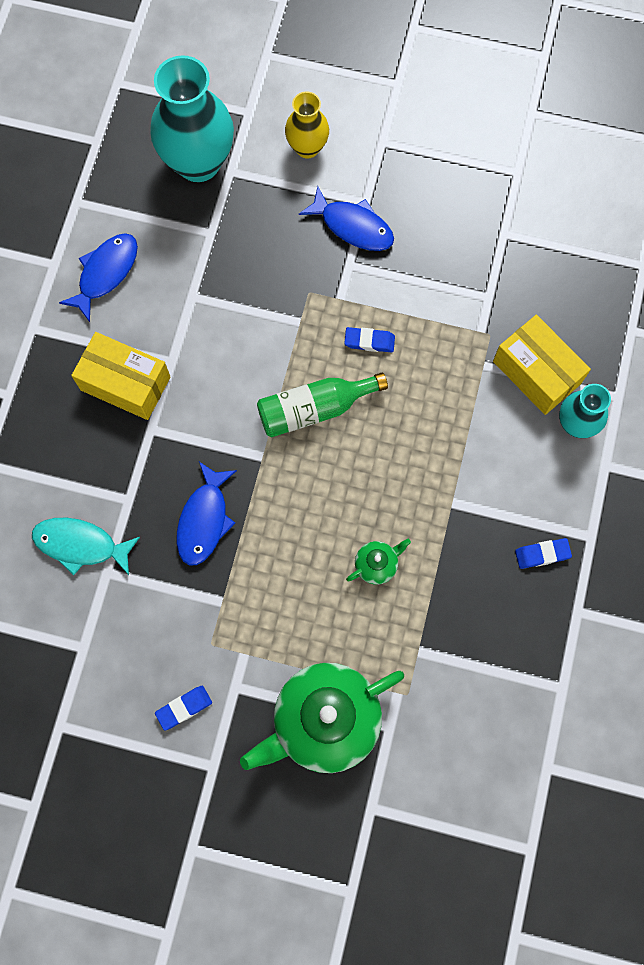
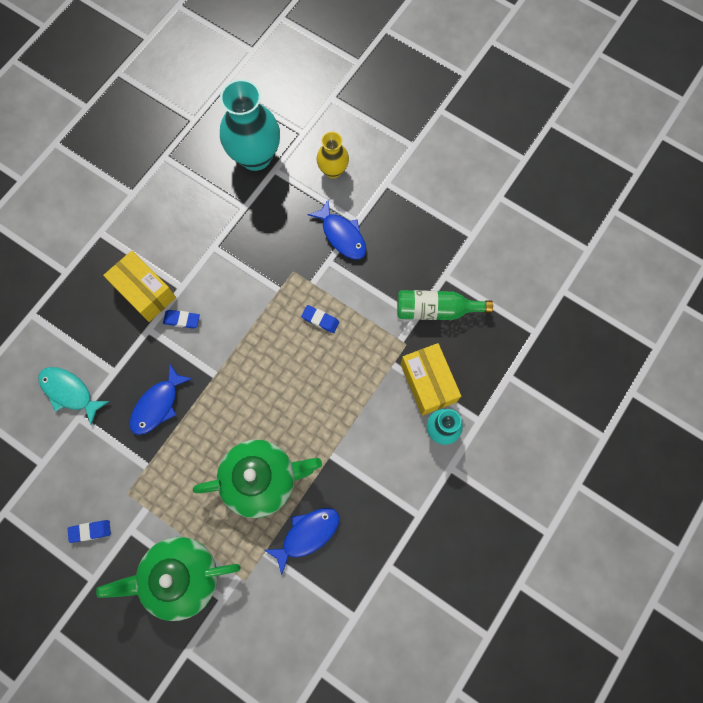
camera: 20 degrees right, 0 degrees up
(106, 273) = (163, 211): blue fish -> blue fish (307, 534)
(315, 409) = (264, 354): green bottle -> green bottle (436, 310)
(376, 564) = (261, 479): green teapot -> green teapot, size x2.35
(542, 554) = (379, 515): blue eraser -> blue eraser (182, 320)

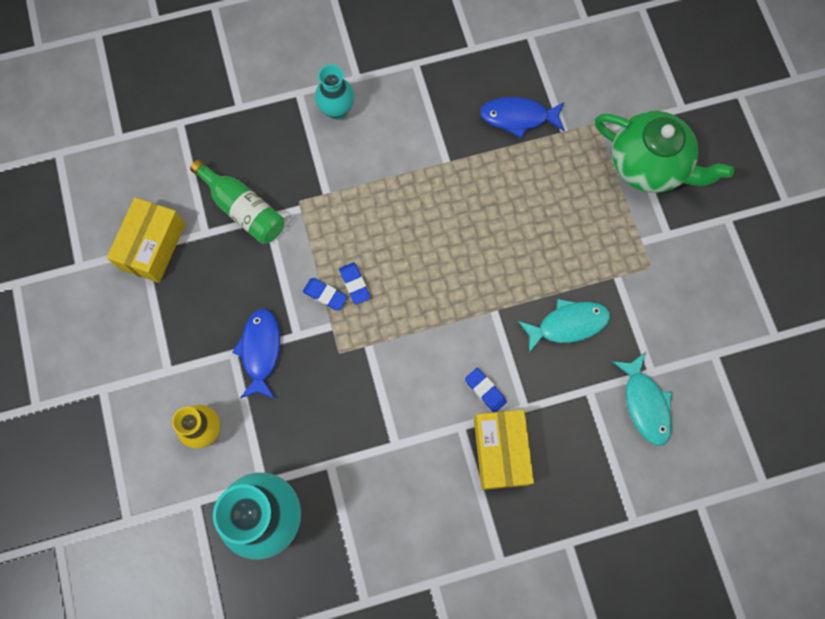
camera: 140 degrees left, 0 degrees up
(90, 531) = (704, 259): blue eraser -> blue eraser (325, 295)
(158, 405) = (568, 324): blue fish -> turquoise fish
(261, 479) = (522, 188): green teapot -> none
(428, 383) = (311, 154): yellow box -> yellow box (152, 246)

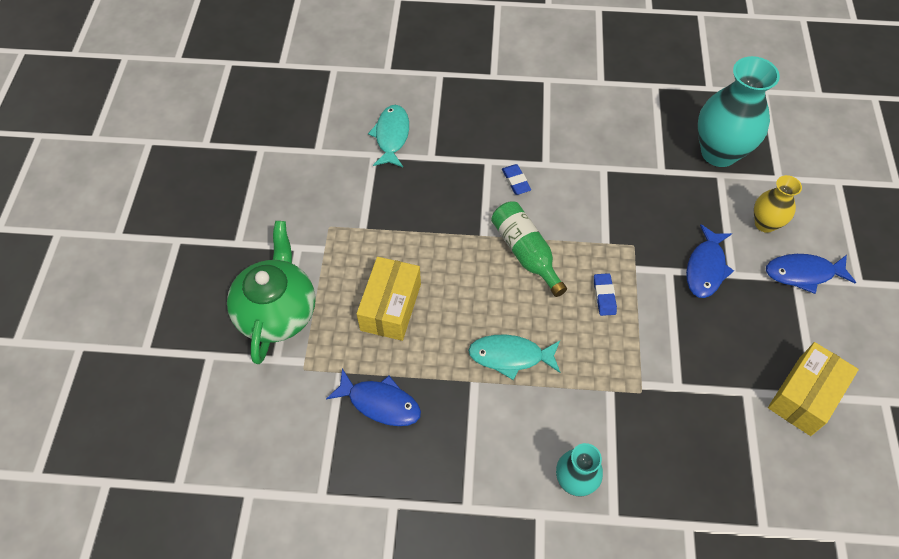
camera: 160 degrees left, 15 degrees down
(160, 379) = (803, 273): none -> blue fish
(243, 209) = (702, 403): green bottle -> green bottle (525, 253)
(325, 295) = (635, 295): blue eraser -> none
(500, 452) = (520, 140): yellow box -> yellow box (391, 307)
(568, 324) = (424, 206): turquoise fish -> turquoise fish (510, 356)
(649, 165) = (277, 311): green teapot -> green teapot turned 45 degrees clockwise

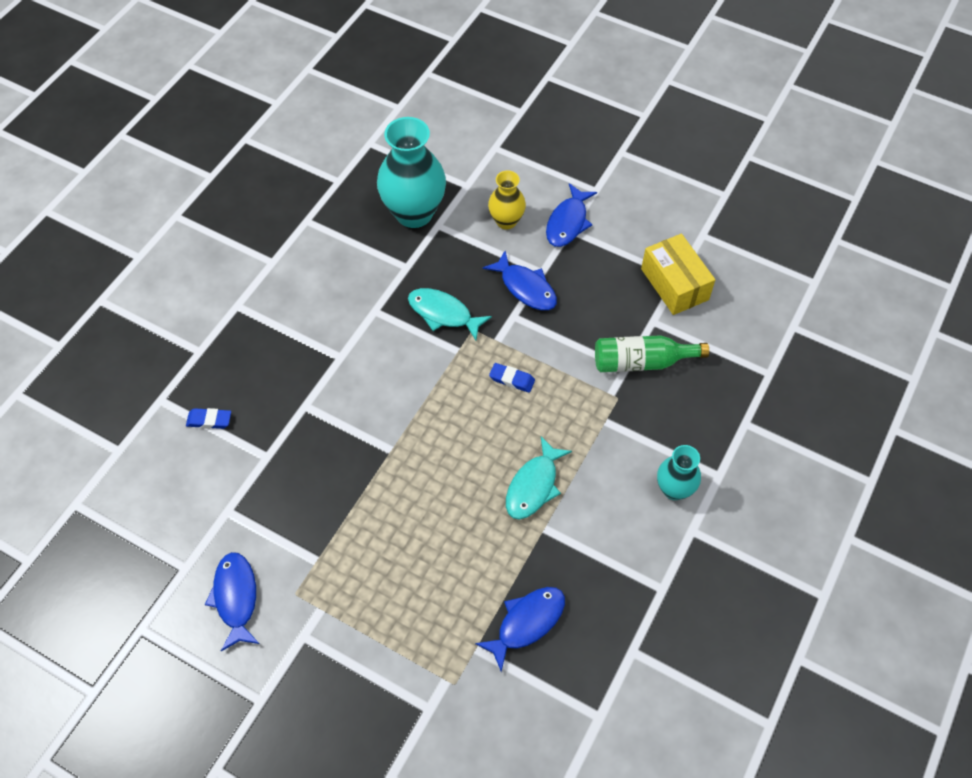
camera: 65 degrees left, 0 degrees up
(277, 311) = (372, 687): green teapot -> none
(309, 191) = (236, 598): none -> blue fish
(391, 136) = (214, 483): turquoise fish -> turquoise fish (443, 313)
(391, 307) = (426, 570): yellow box -> none
(516, 181) = (345, 392): blue eraser -> blue eraser (209, 420)
(525, 253) = (431, 422): green bottle -> green bottle (642, 362)

